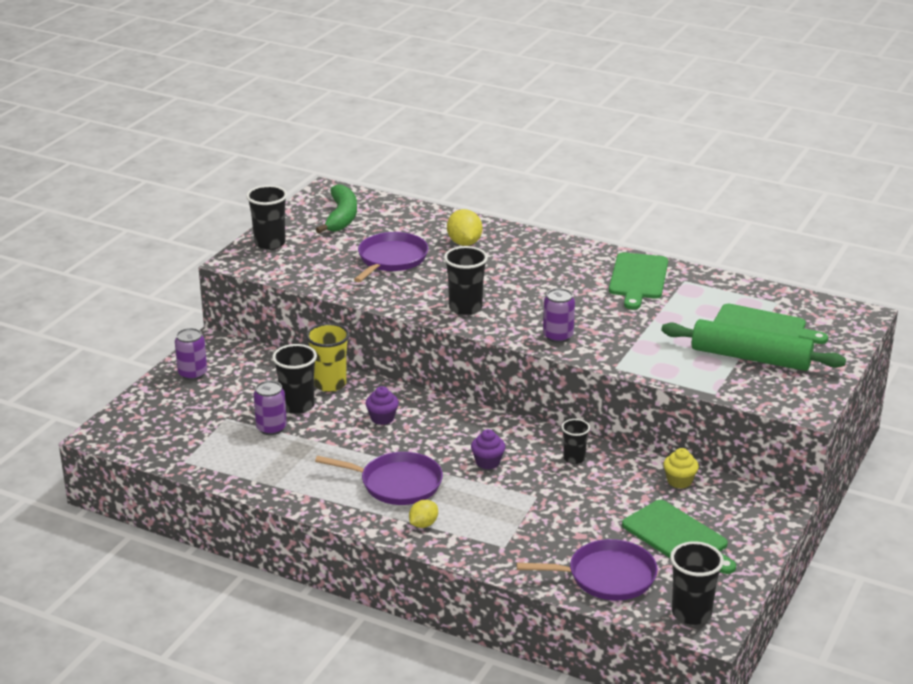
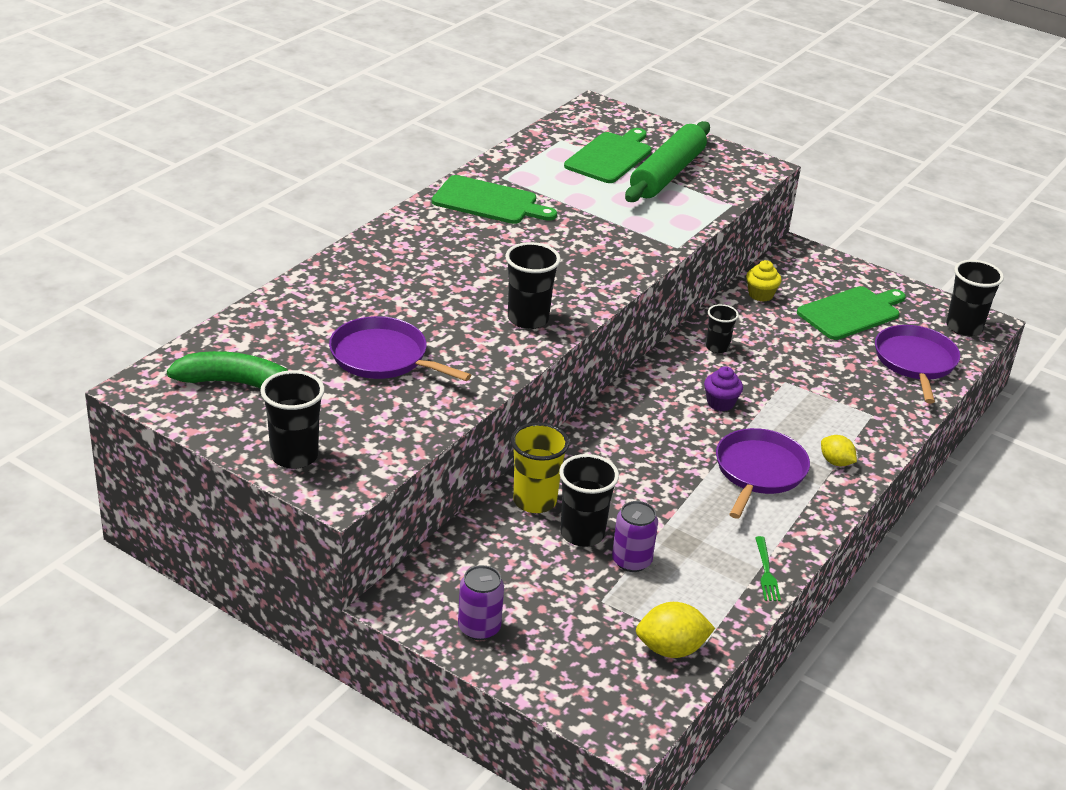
camera: 85 degrees left, 5 degrees up
(270, 489) = (766, 572): none -> green fork
(382, 418) = (621, 467): purple cupcake -> none
(464, 243) = (359, 297): yellow lemon -> yellow lemon (671, 649)
(558, 336) = (606, 269): purple can -> none

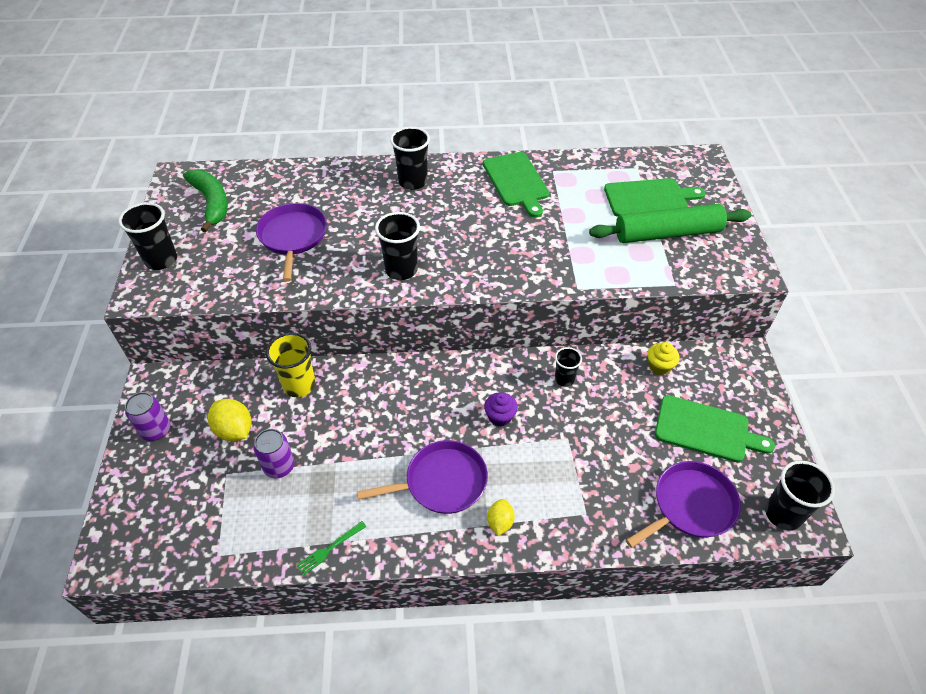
camera: 55 degrees right, 15 degrees up
(582, 534) = (286, 426): black cup -> black cup (413, 182)
(671, 649) = (203, 539): yellow lemon -> yellow lemon (234, 430)

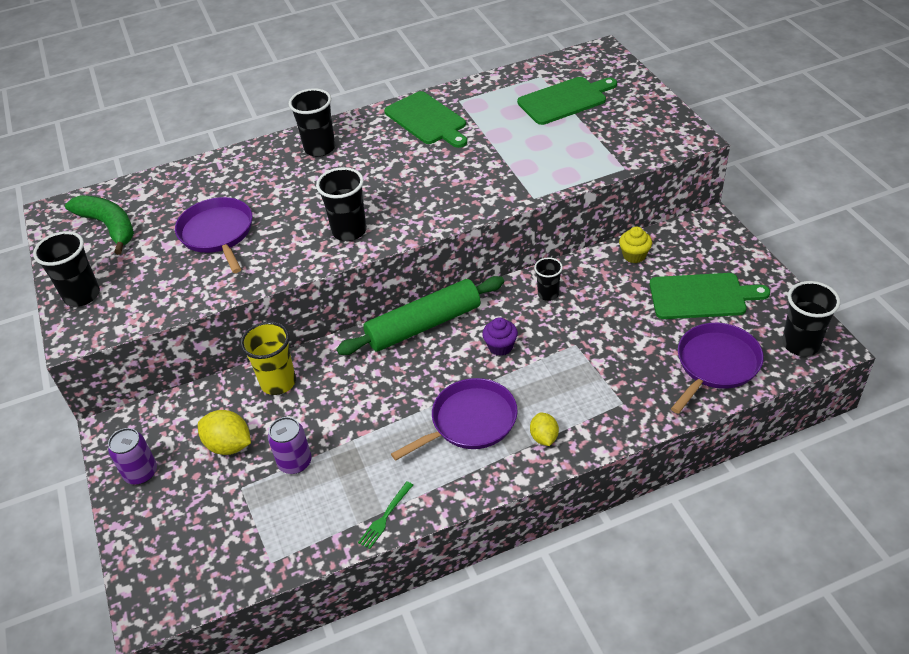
camera: 15 degrees left, 5 degrees down
(667, 234) = (597, 126): green rolling pin -> green rolling pin (423, 325)

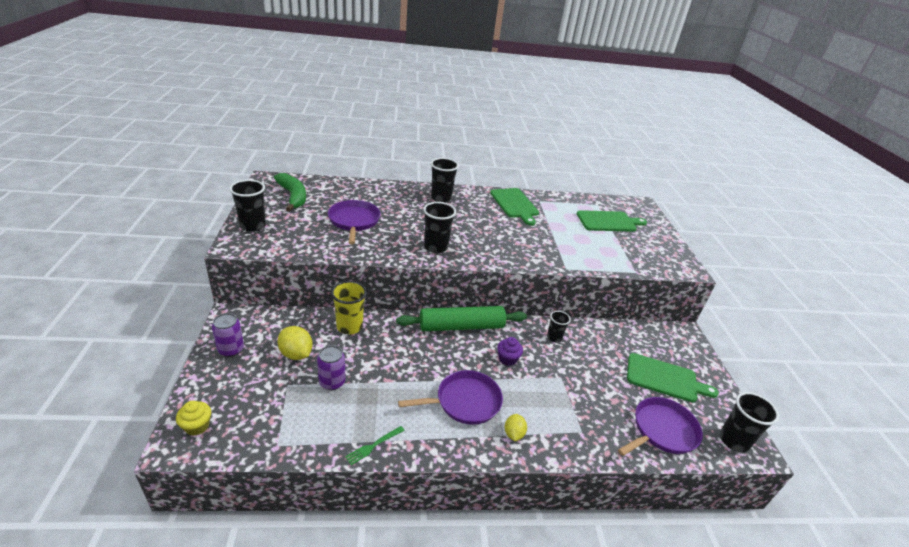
camera: 10 degrees right, 10 degrees down
(634, 255) = (623, 334): yellow cupcake -> yellow cupcake (197, 426)

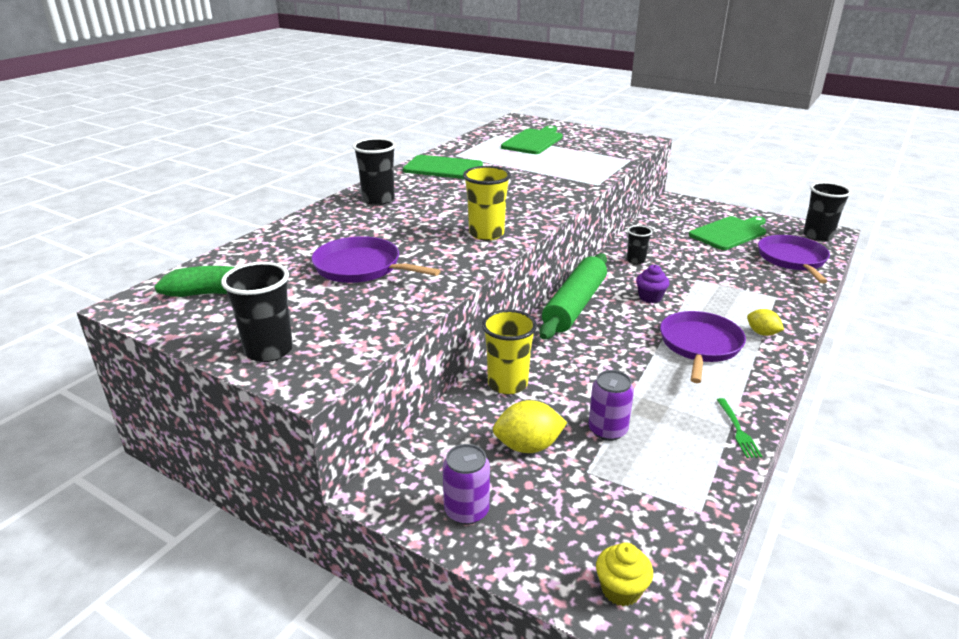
camera: 50 degrees left, 5 degrees down
(436, 247) = (486, 234): black cup -> yellow cup

